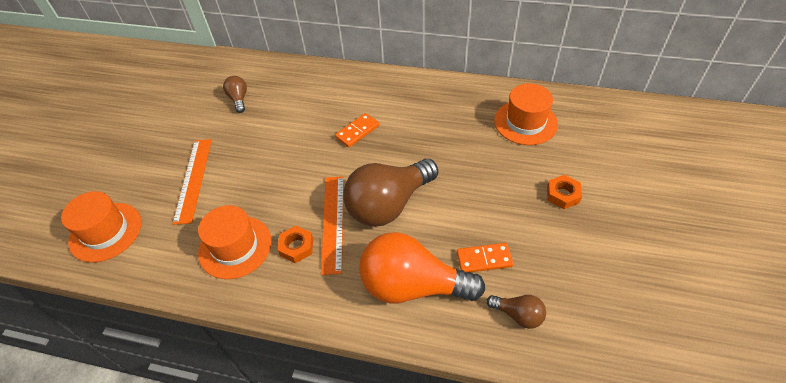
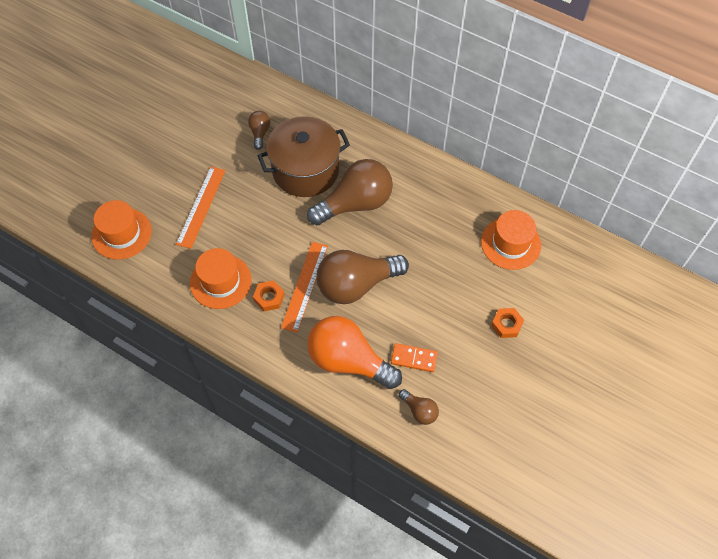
camera: 15 degrees right, 10 degrees up
(296, 117) = (305, 170): none -> brown pot
(357, 132) = (355, 203): orange domino -> brown light bulb

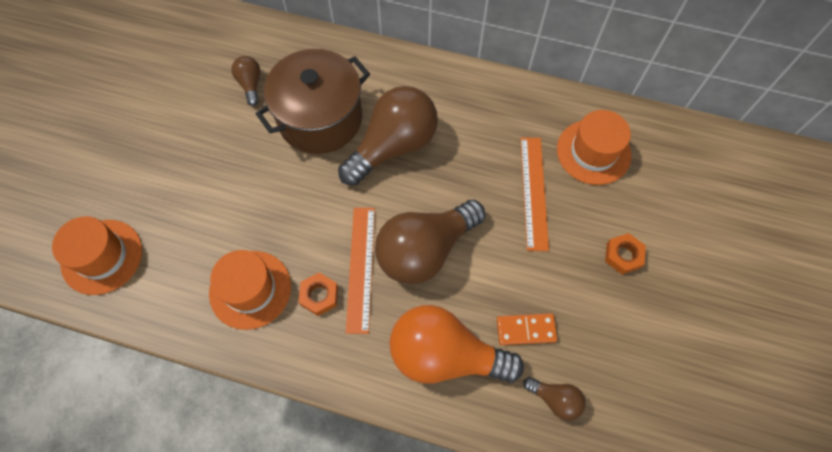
camera: 15 degrees left, 5 degrees up
(201, 206) = (199, 195): orange ruler -> orange ruler (534, 192)

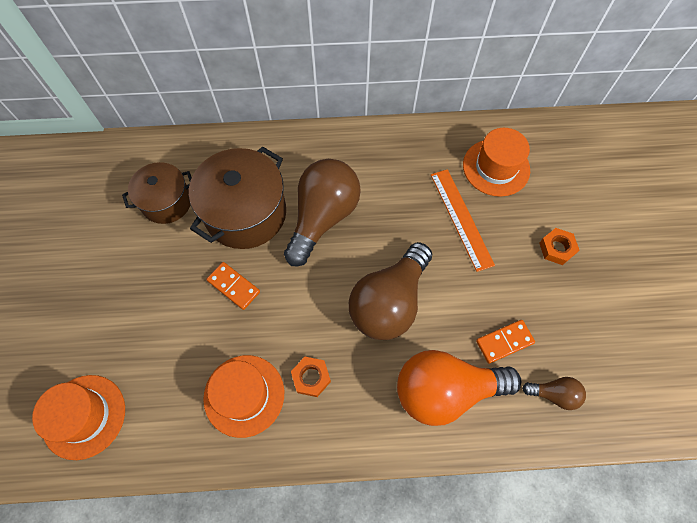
camera: 20 degrees left, 0 degrees up
(250, 84) = (167, 202): brown light bulb -> brown pot
(281, 184) = (233, 286): none -> orange domino
(361, 268) = (338, 338): orange ruler -> none

